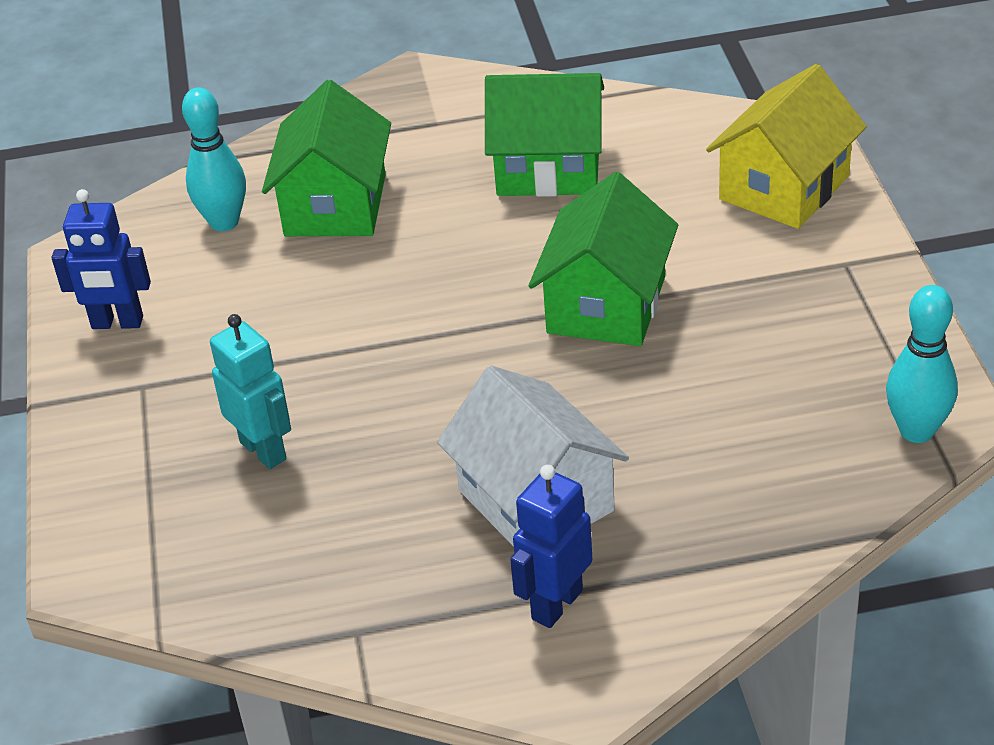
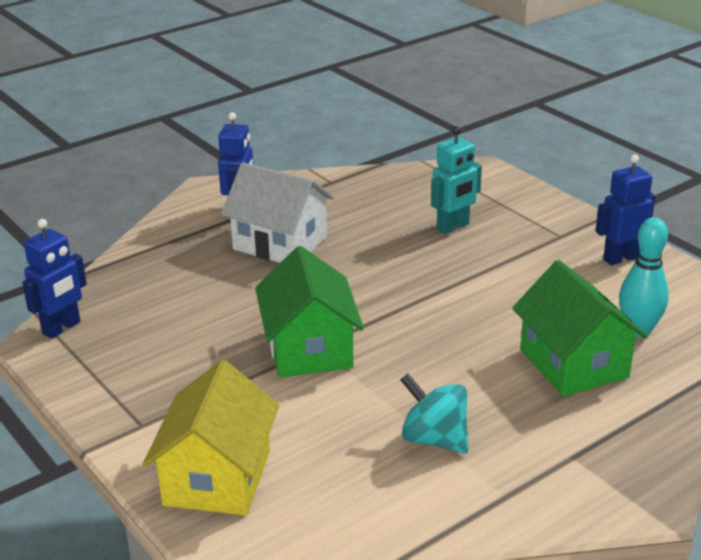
camera: 150 degrees right, 10 degrees down
(264, 450) = (453, 227): turquoise robot -> turquoise robot turned 60 degrees counterclockwise
(548, 168) = (434, 439): green house -> turquoise spinning top
(916, 431) = (62, 328): turquoise bowling pin -> blue robot

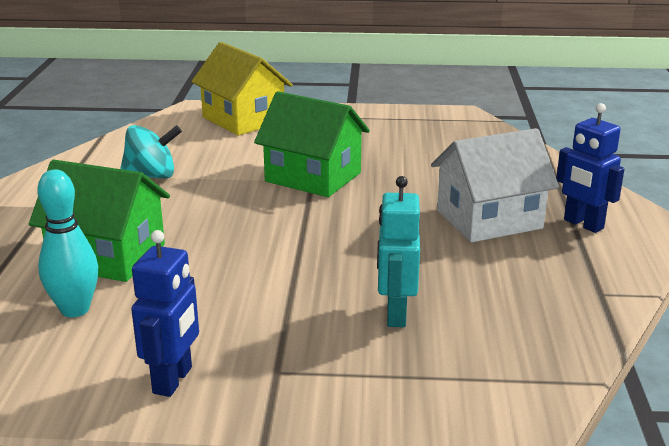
camera: 130 degrees right, 5 degrees down
(62, 328) = (469, 122): blue robot -> none

